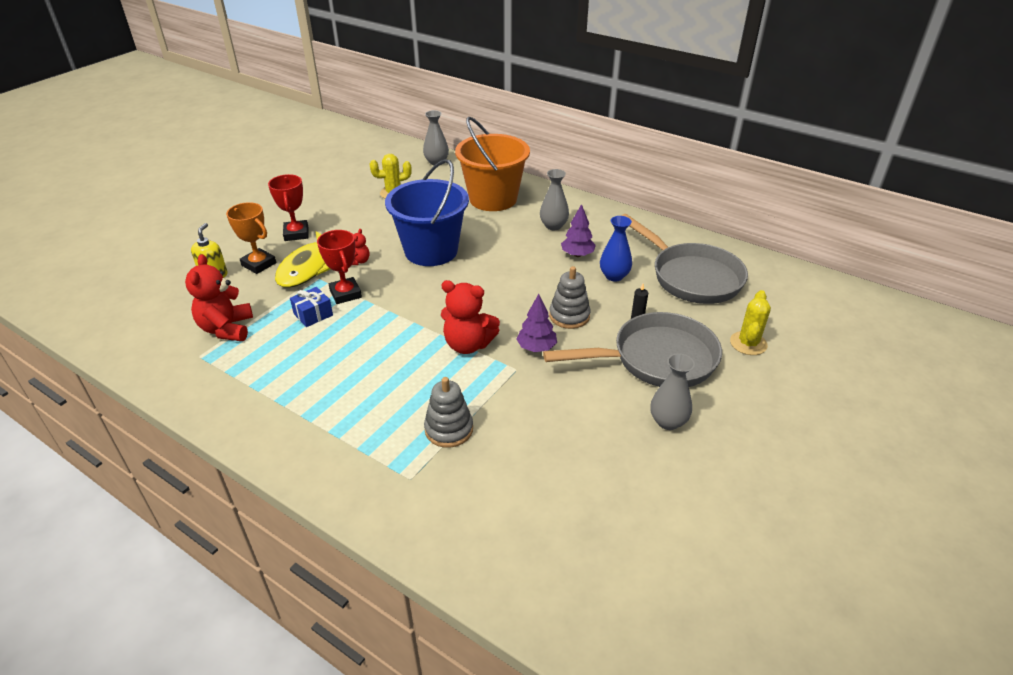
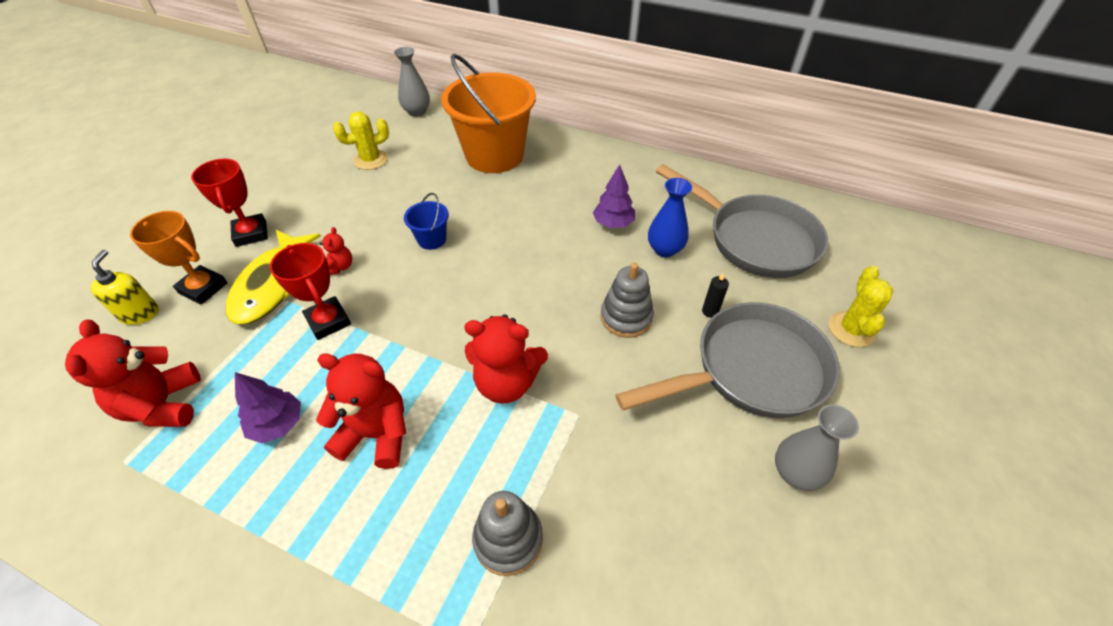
camera: 10 degrees left, 10 degrees up
(313, 314) = (287, 362): blue gift -> none
(369, 362) = (376, 434): none -> red teddy bear
(431, 251) = (432, 239): blue bucket -> blue bucket, size x0.42
(536, 348) = (596, 374): purple tree -> purple tree (278, 424)
(553, 226) = (575, 186): grey vase -> none

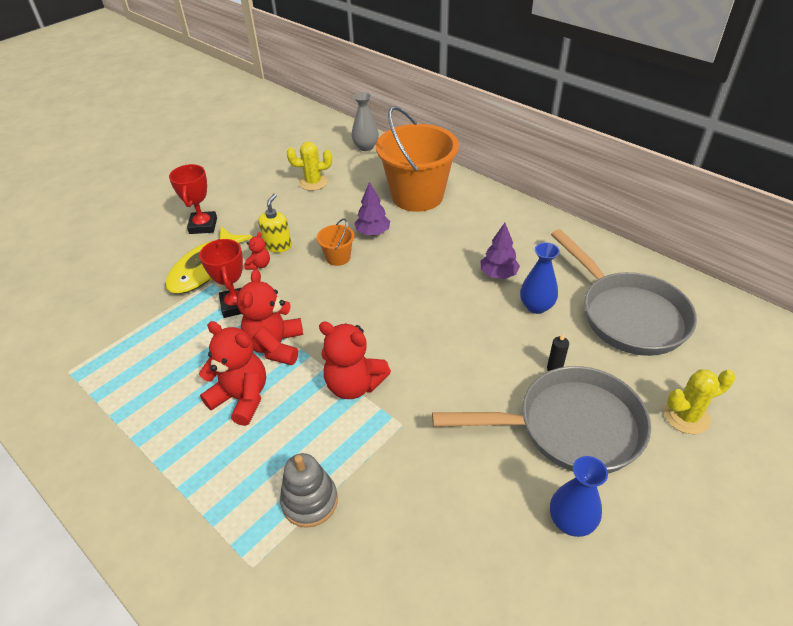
camera: 20 degrees right, 5 degrees down
(140, 313) = (109, 270): yellow soap dispenser -> yellow soap dispenser (278, 245)
(163, 405) = (104, 339): red teddy bear -> red teddy bear (275, 346)
(203, 288) = (156, 261): orange trophy -> none
(278, 424) = (175, 372): purple tree -> purple tree (373, 233)
(432, 239) = (338, 257): blue bucket -> orange bucket
(626, 317) = (475, 356): grey stacking toy -> none
(795, 473) = (571, 521): grey vase -> blue vase
(851, 329) = (686, 416): yellow cactus -> yellow cactus turned 45 degrees clockwise

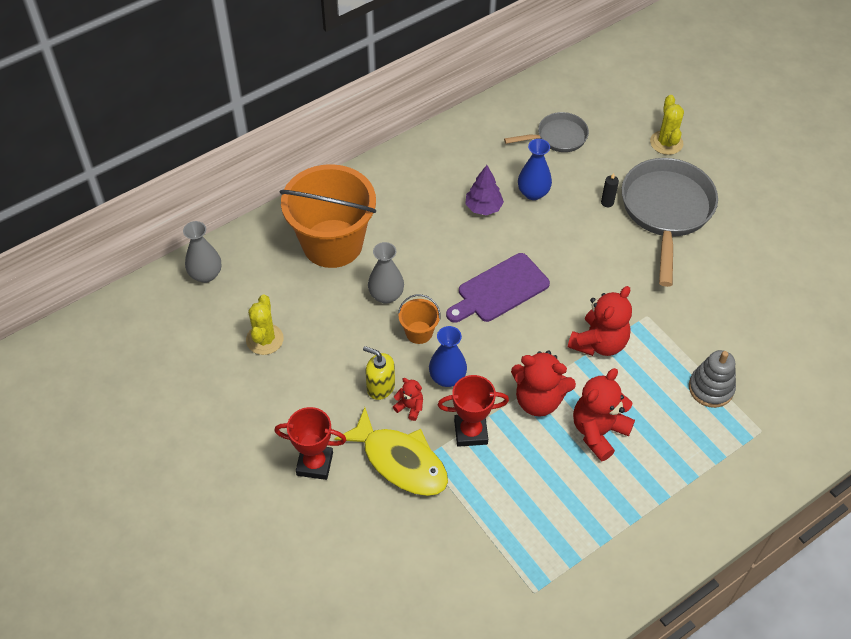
camera: 80 degrees left, 10 degrees up
(373, 233) = (386, 295): purple tree -> grey vase
(400, 300) = (499, 290): none -> purple cutting board
(571, 521) = (743, 235): blue vase -> blue vase (447, 378)
(627, 314) = (557, 137): grey pan -> grey pan, size x0.55

